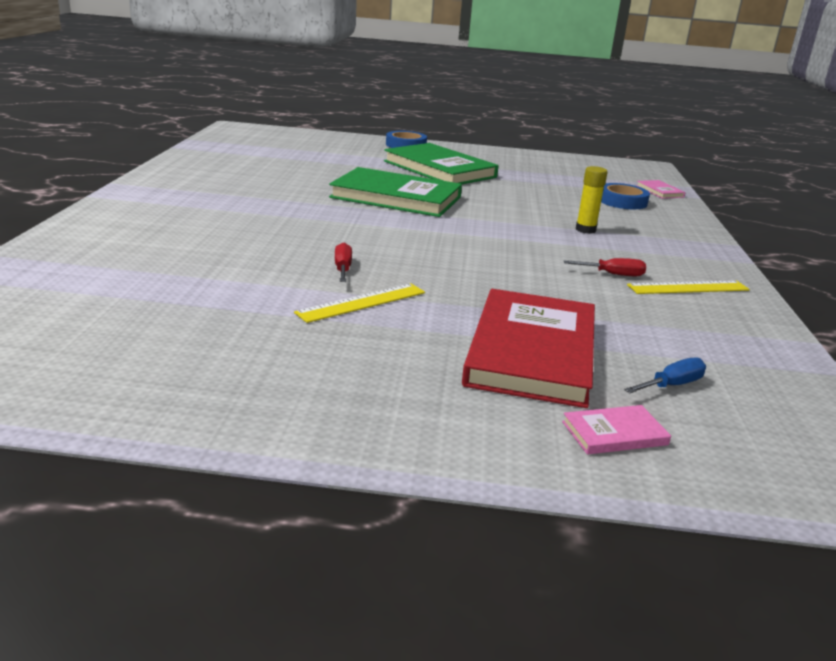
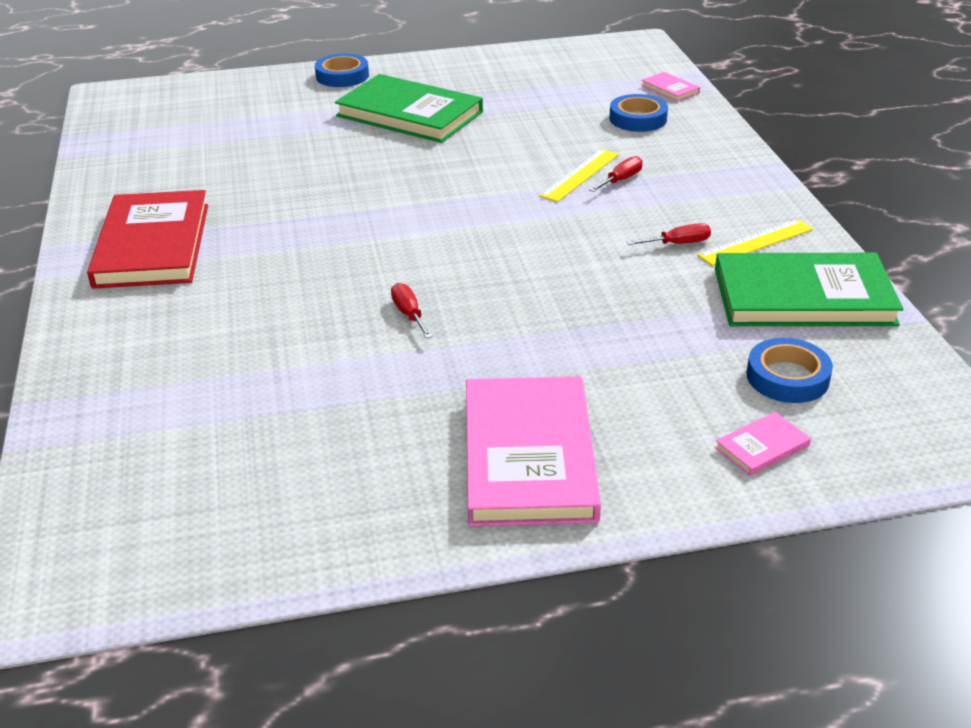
camera: 15 degrees left, 10 degrees up
(362, 302) = (459, 357): yellow ruler -> yellow ruler (580, 175)
(368, 383) = (529, 456): none -> pink book
(396, 197) = (392, 181): green book -> green book (803, 297)
(531, 352) = (651, 373): red book -> red book (152, 245)
(585, 230) = (621, 180): yellow glue stick -> red screwdriver
(672, 385) = (787, 377): blue screwdriver -> blue tape

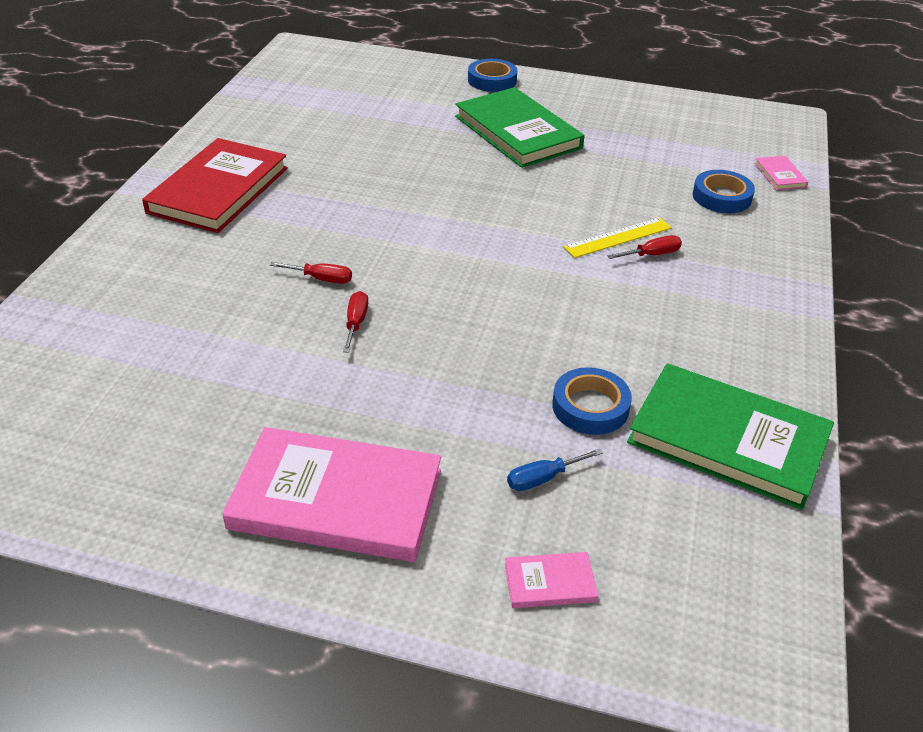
camera: 25 degrees right, 5 degrees up
(529, 456) = (336, 499): pink book -> pink book turned 75 degrees clockwise
(678, 243) = (651, 338): red screwdriver -> red screwdriver (321, 279)
(687, 376) = (543, 478): none -> blue screwdriver
(756, 242) = (729, 363): yellow ruler -> none
(787, 377) = (638, 519): blue tape -> blue tape (590, 407)

